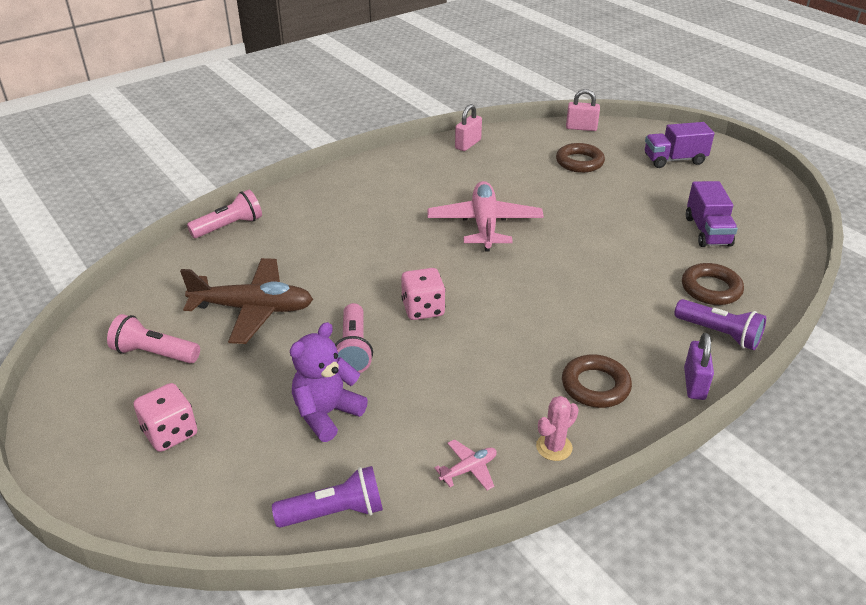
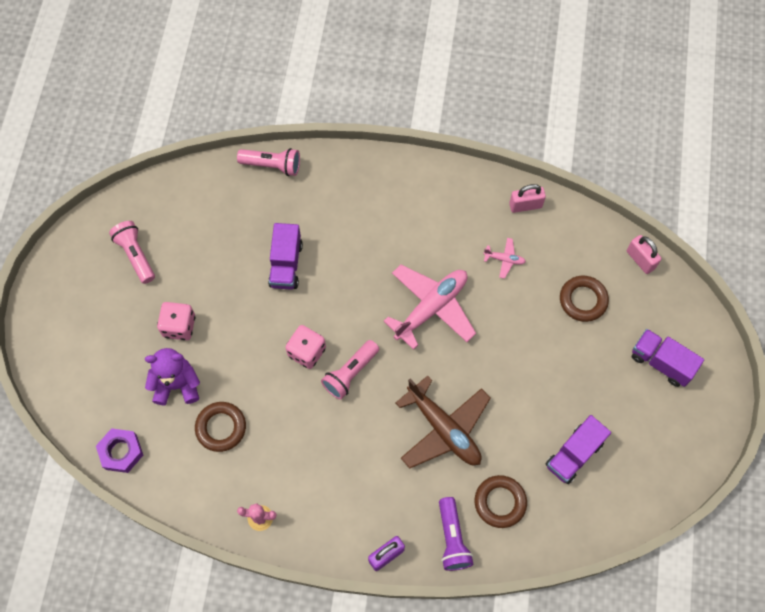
camera: 45 degrees right, 30 degrees up
(170, 433) = (96, 326): pink dice -> pink dice (179, 326)
(253, 309) = (215, 263): brown plane -> brown plane (444, 429)
(325, 271) = (286, 264): none -> purple truck
(334, 512) = (121, 452): purple flashlight -> purple nut
(354, 349) = (236, 349): pink flashlight -> pink flashlight (350, 373)
(468, 469) = (205, 489): pink plane -> pink plane (504, 259)
(595, 386) = (331, 502): brown ring -> brown ring (221, 428)

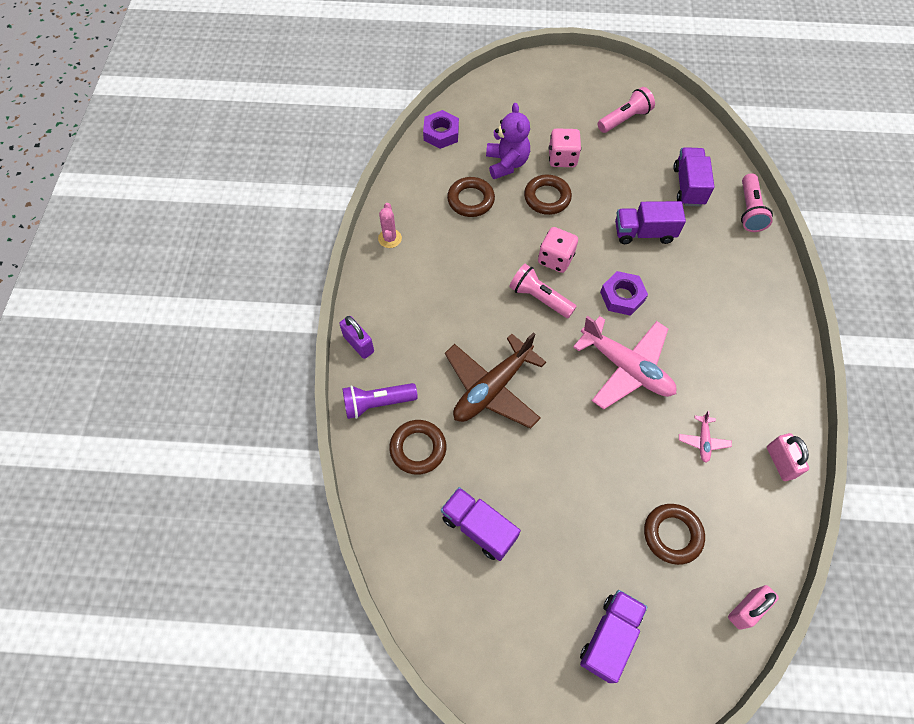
camera: 85 degrees right, 5 degrees down
(229, 349) = (547, 197): none -> brown ring
(235, 212) = (688, 186): none -> purple truck
(356, 298) = (622, 296): none -> purple nut

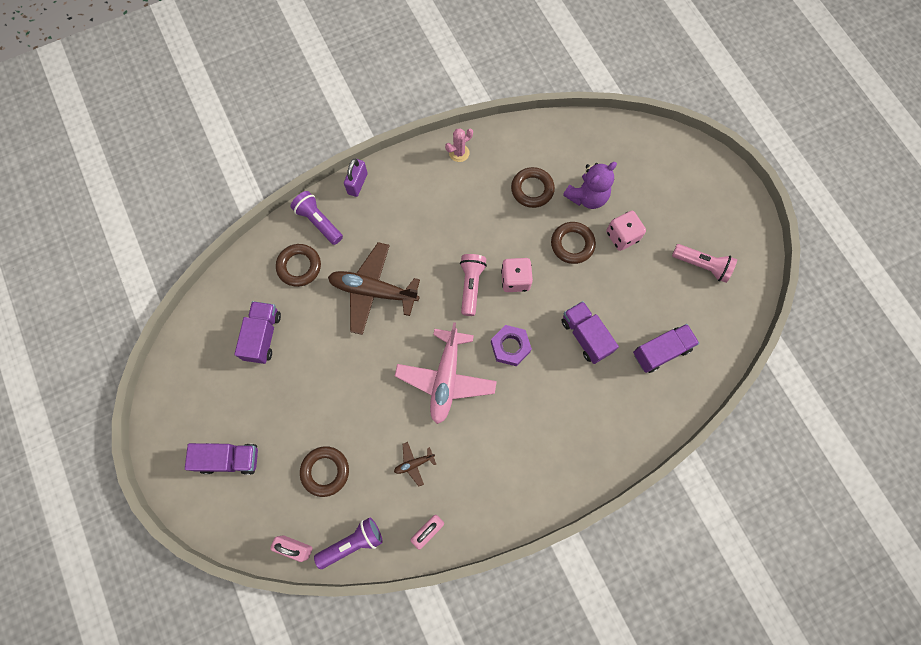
camera: 60 degrees right, 10 degrees up
(441, 133) = (584, 133): purple nut -> none
(703, 441) = (414, 463): pink plane -> brown plane
(749, 210) = (668, 414): pink flashlight -> none
(765, 544) = (352, 543): none -> purple flashlight

